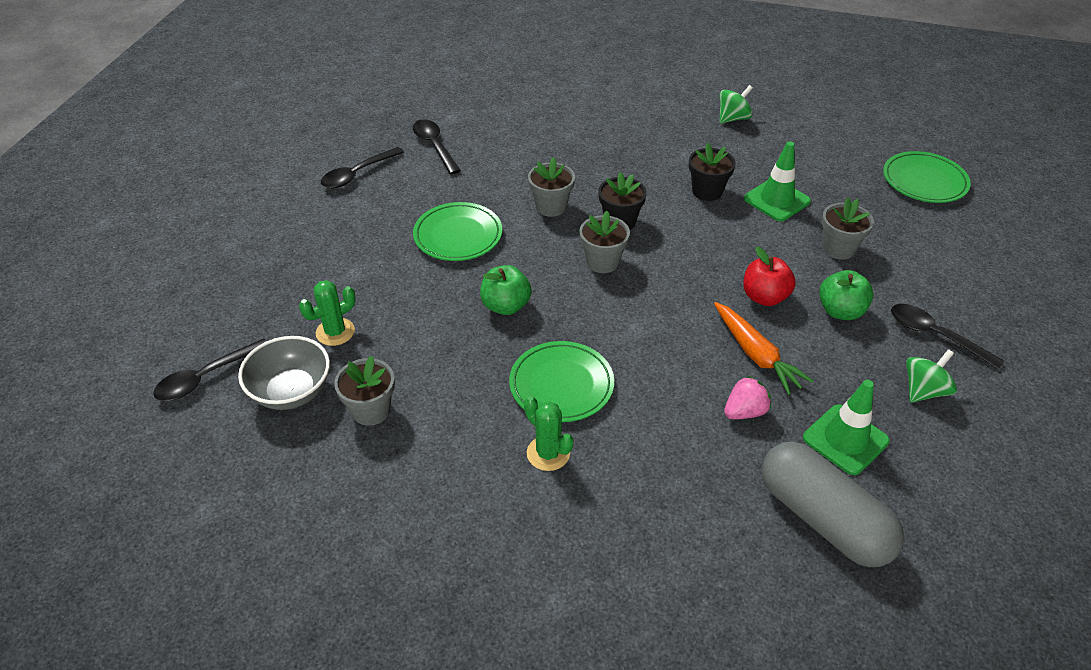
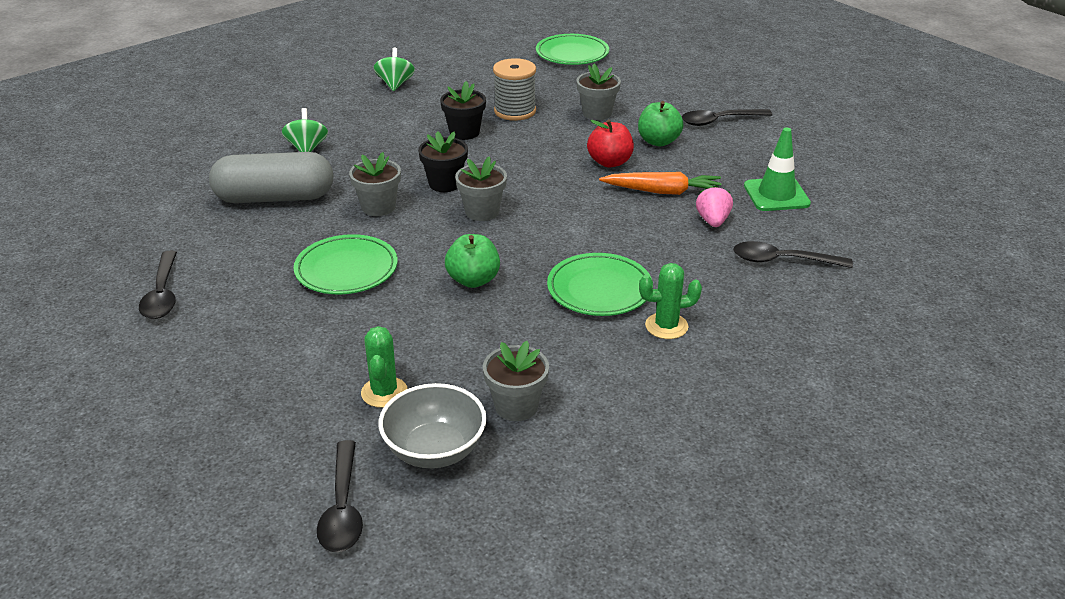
camera: 55 degrees left, 10 degrees down
(434, 146) = (194, 233): black spoon -> black spoon (783, 260)
(776, 200) = (515, 111): green traffic cone -> grey spool
(823, 518) = (835, 234): grey capsule -> grey capsule (275, 198)
(924, 390) = (762, 148): green spinning top -> green spinning top (307, 149)

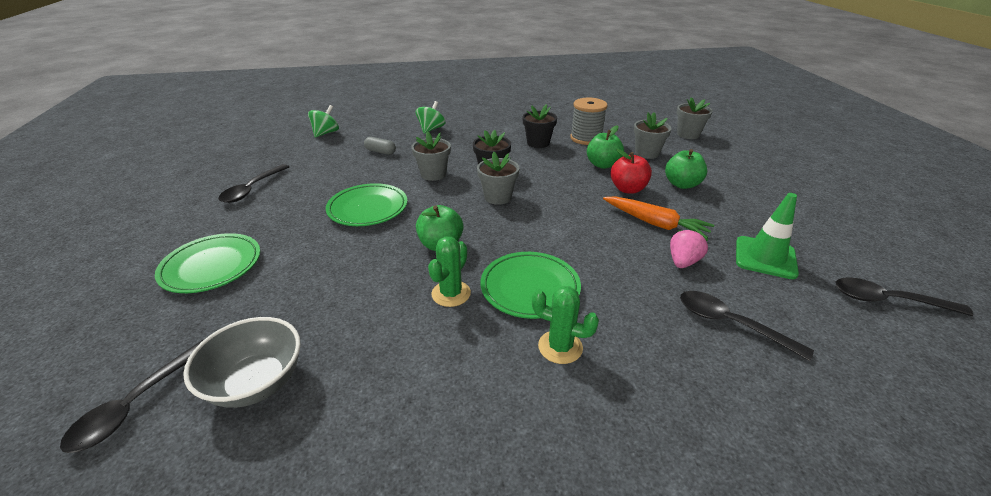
camera: 30 degrees right, 0 degrees up
(275, 198) = (380, 152): grey capsule -> grey capsule, size x0.42
(384, 392) = (284, 311): green cactus -> green cactus (451, 294)
(395, 84) = (522, 106): green spinning top -> green spinning top (326, 133)
(516, 406) = (359, 370): grey flower pot -> grey flower pot (688, 134)
(561, 140) = (603, 165): none -> green apple
(572, 54) = (660, 113): green plate -> green plate (212, 266)
(719, 121) = (749, 182): black spoon -> black spoon (888, 300)

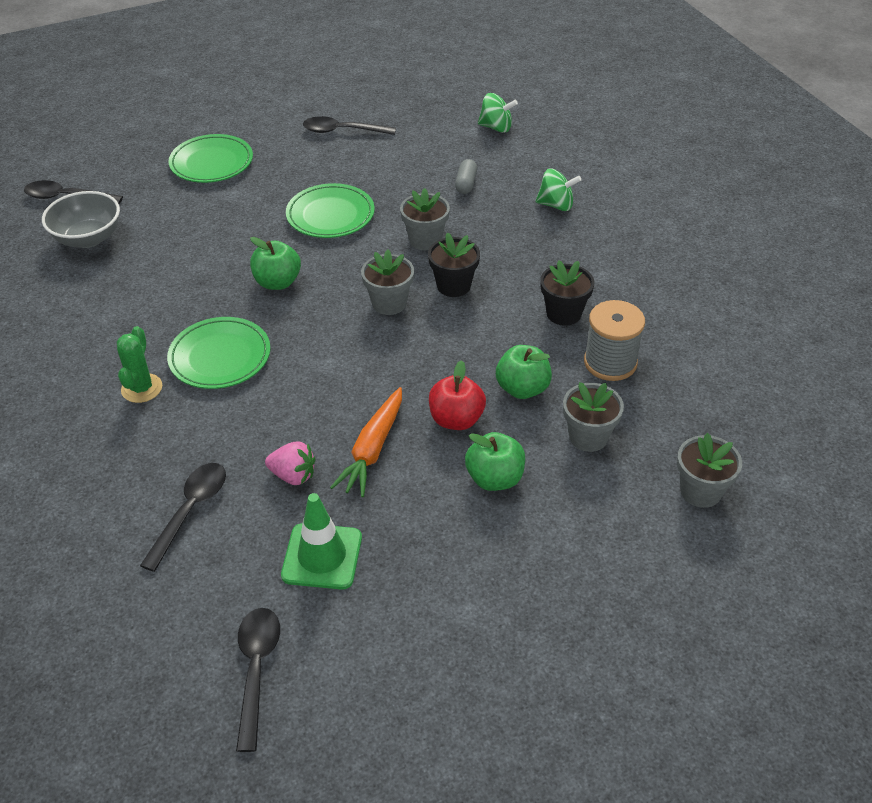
camera: 75 degrees right, 10 degrees up
(451, 294) = (202, 307): green cactus -> none

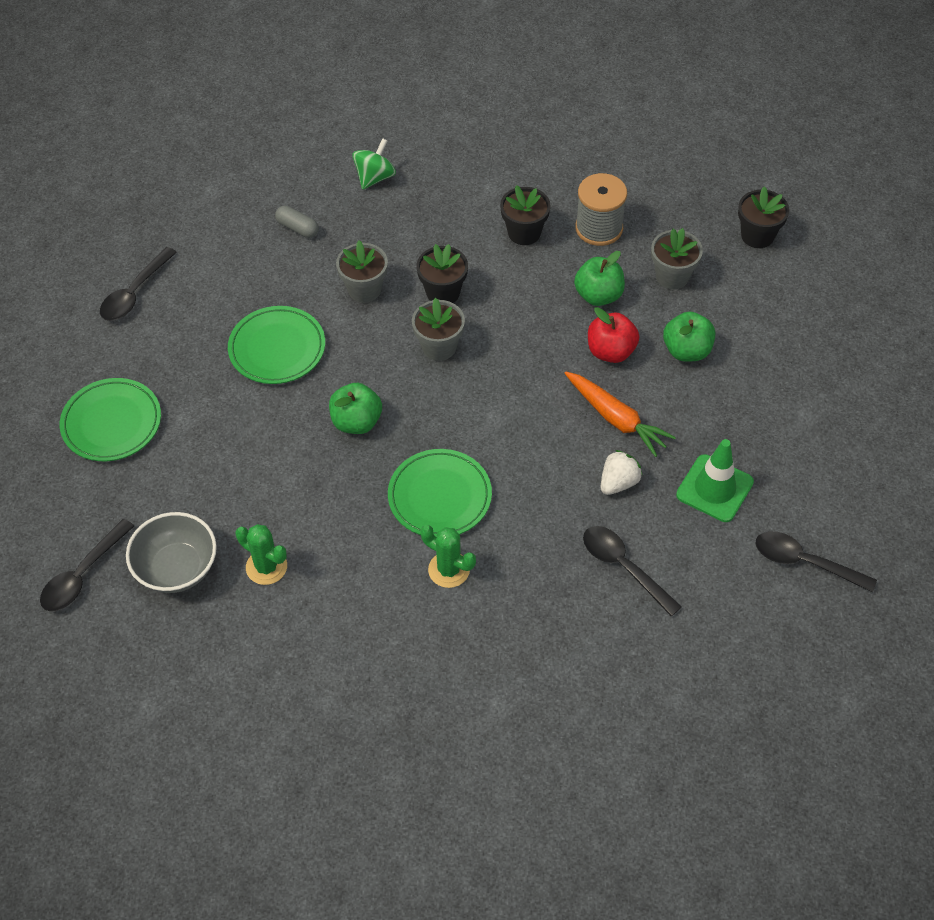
camera: 65 degrees left, 10 degrees up
(106, 282) = (266, 567): none -> green cactus
(293, 475) = (618, 482): pink strawberry -> white strawberry
(496, 127) = (221, 171): green spinning top -> none
(700, 491) = (757, 236): grey flower pot -> black flower pot

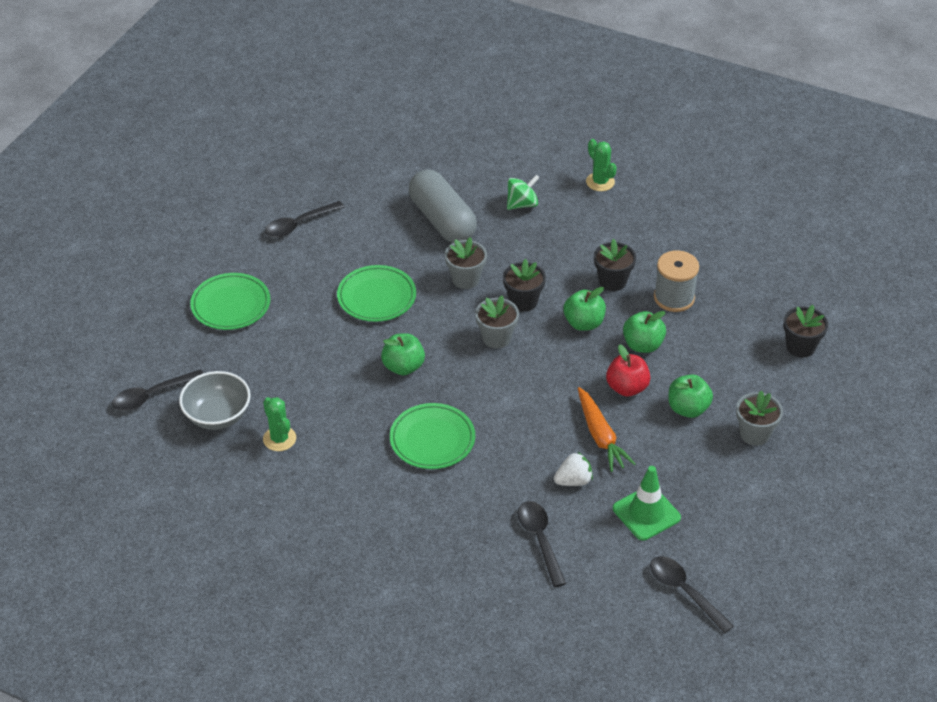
camera: 25 degrees right, 10 degrees down
(298, 228) = (442, 220): grey capsule -> grey capsule, size x2.41
(449, 570) = (408, 491): green cactus -> green cactus (600, 182)
(522, 293) = (583, 323): none -> green apple
(672, 276) = (711, 352): grey flower pot -> grey flower pot (755, 434)

